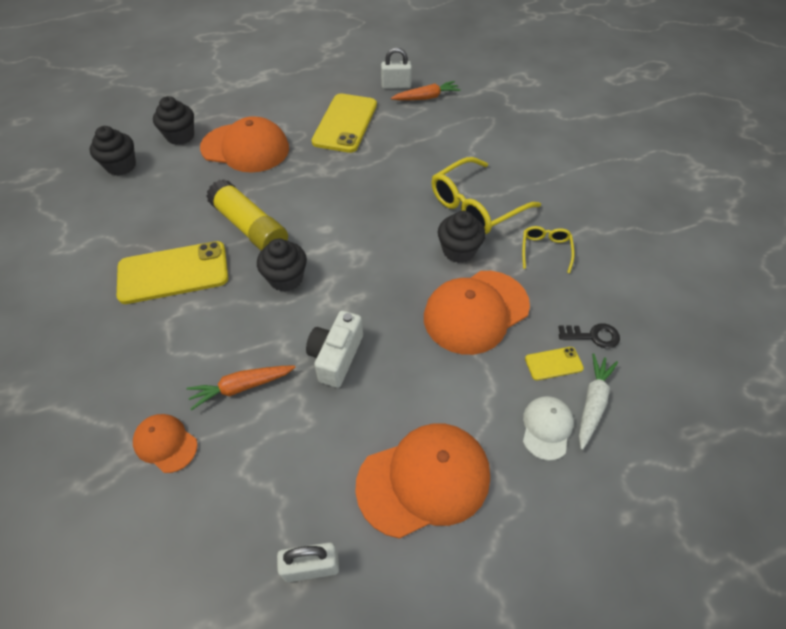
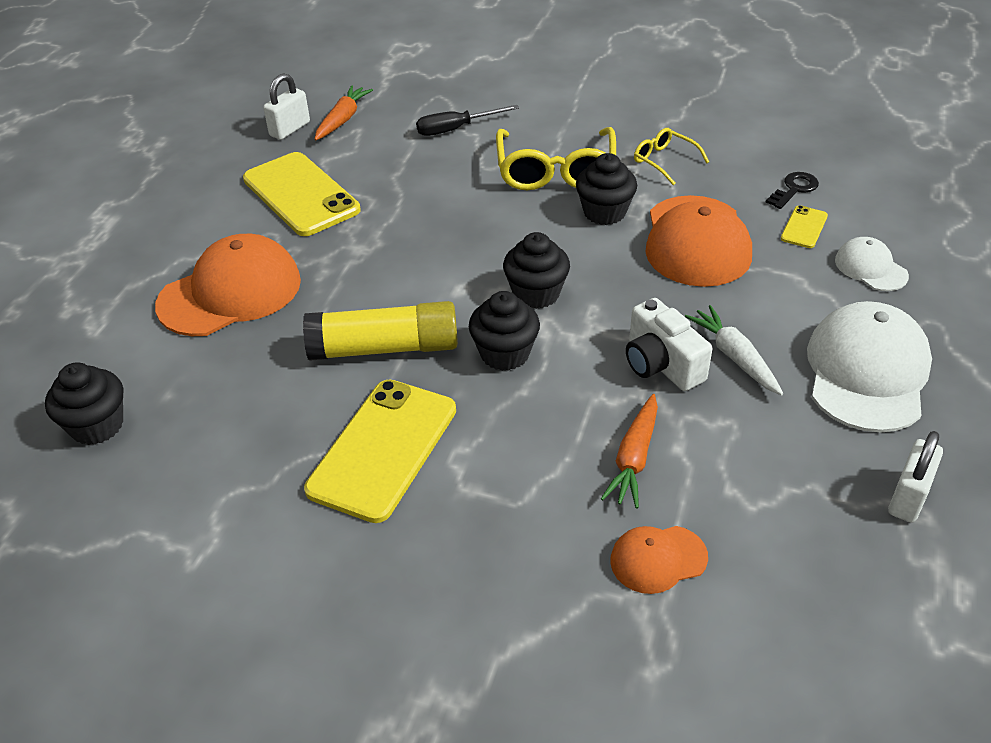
camera: 50 degrees left, 10 degrees down
(180, 136) = (117, 342): black cupcake -> black cupcake (536, 293)
(424, 480) = (867, 372): orange cap -> white cap
(468, 142) = (455, 129): none -> black screwdriver
(592, 403) = (866, 229): white carrot -> white carrot (734, 357)

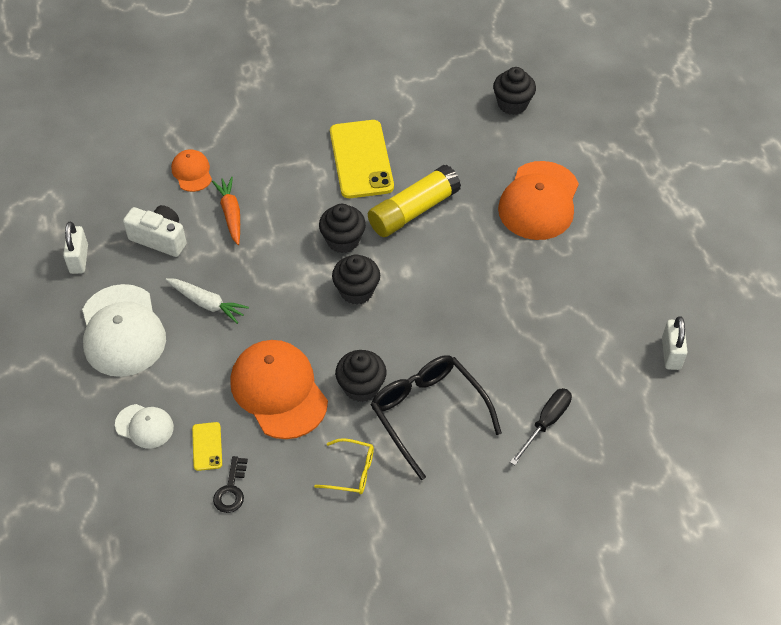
camera: 145 degrees right, 10 degrees up
(300, 195) = (586, 294): yellow phone -> none
(342, 120) = (644, 386): orange carrot -> none
(555, 171) = (428, 413): yellow glasses -> black glasses
(658, 559) = (192, 172): orange cap -> orange cap turned 60 degrees counterclockwise
(661, 364) = (248, 277): white camera -> white camera (160, 239)

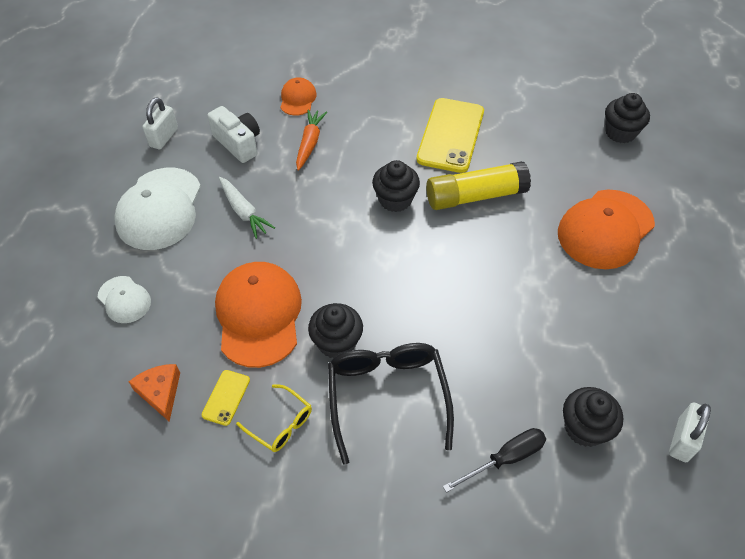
camera: 25 degrees right, 0 degrees up
(207, 446) = (165, 341): yellow phone -> yellow phone (226, 397)
(231, 490) = (160, 392): black key -> orange cheese
(356, 291) = (382, 250): black cupcake -> black cupcake (584, 428)

